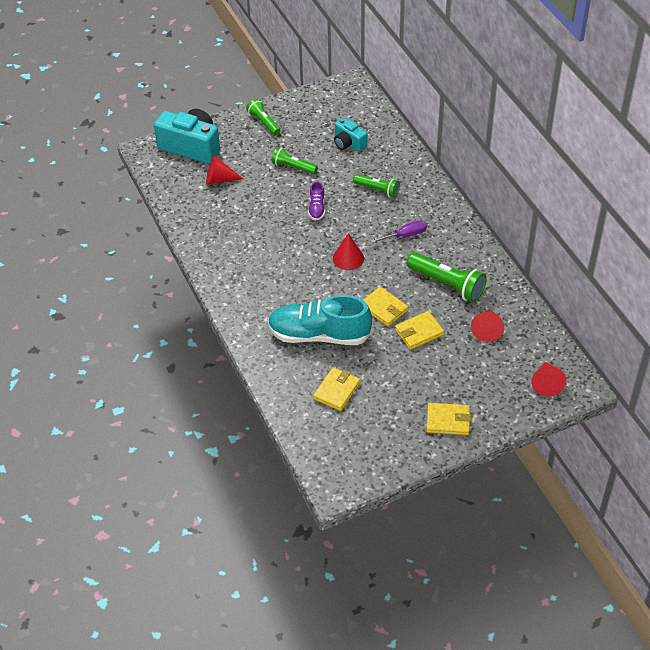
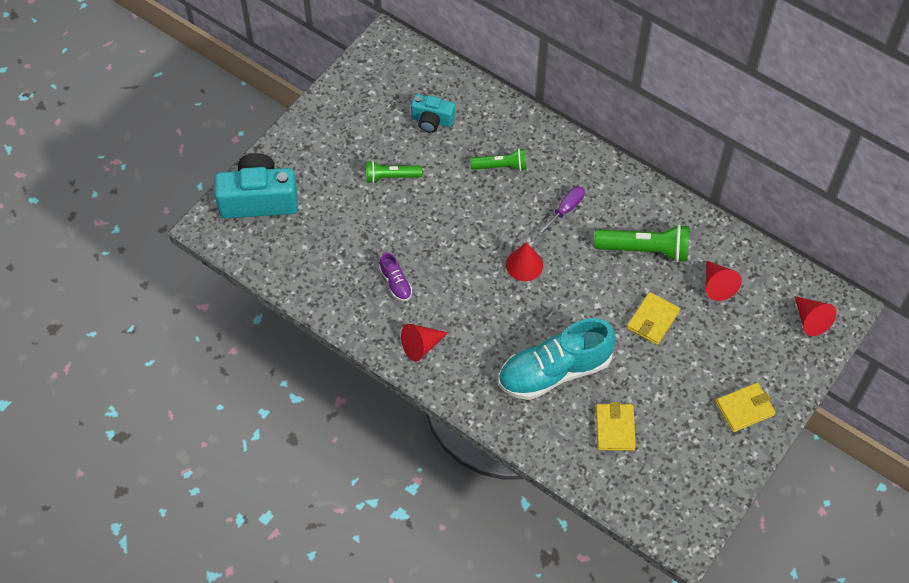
camera: 30 degrees left, 10 degrees up
(219, 179) = (319, 228): red cone -> red cone (421, 346)
(264, 122) = (320, 133): green flashlight -> none
(317, 208) = (451, 218): purple shoe -> purple shoe (395, 283)
(384, 308) = (600, 308): yellow wallet -> none

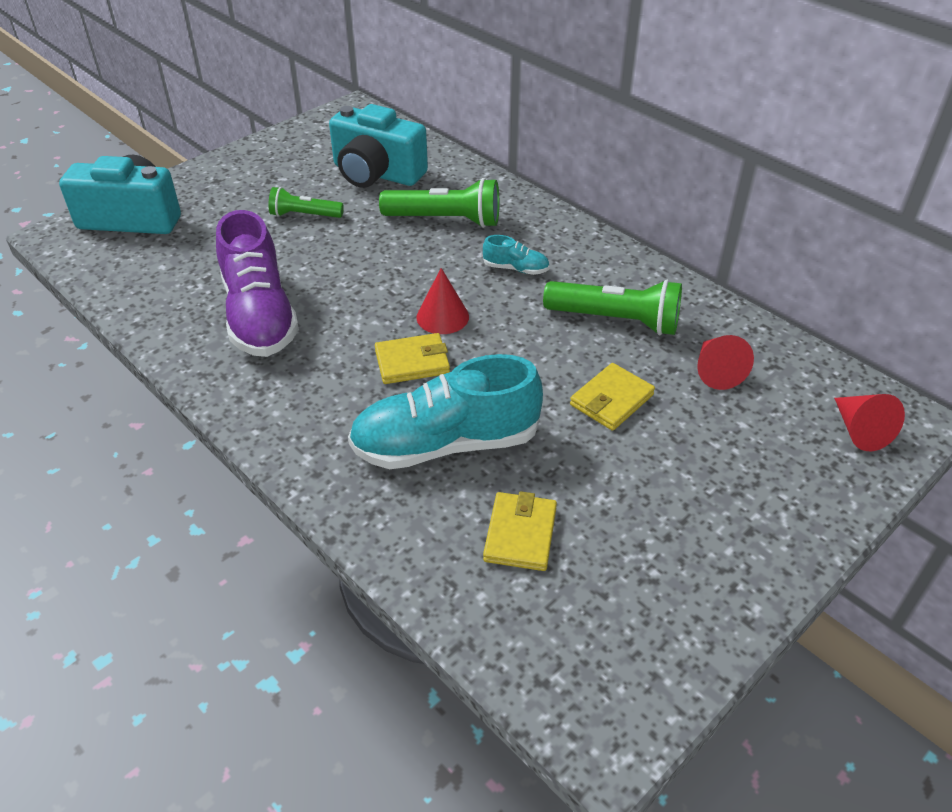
camera: 10 degrees right, 15 degrees down
(395, 283) = (260, 315): purple shoe -> purple shoe, size x2.29
(421, 346) = (261, 388): red cone -> none
(432, 121) = (376, 173): turquoise camera -> turquoise camera, size x1.78
(501, 166) = (445, 220): green flashlight -> green flashlight, size x1.63
(565, 210) = (516, 269): purple screwdriver -> turquoise shoe
(745, 409) = (744, 536): yellow wallet -> yellow wallet (412, 362)

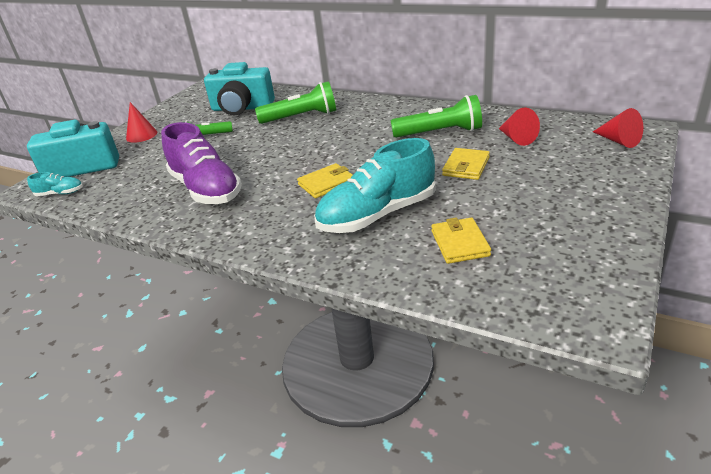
camera: 15 degrees left, 10 degrees down
(442, 317) = (331, 158): red cone -> red cone (141, 135)
(516, 269) = (361, 126): turquoise shoe -> turquoise shoe (60, 193)

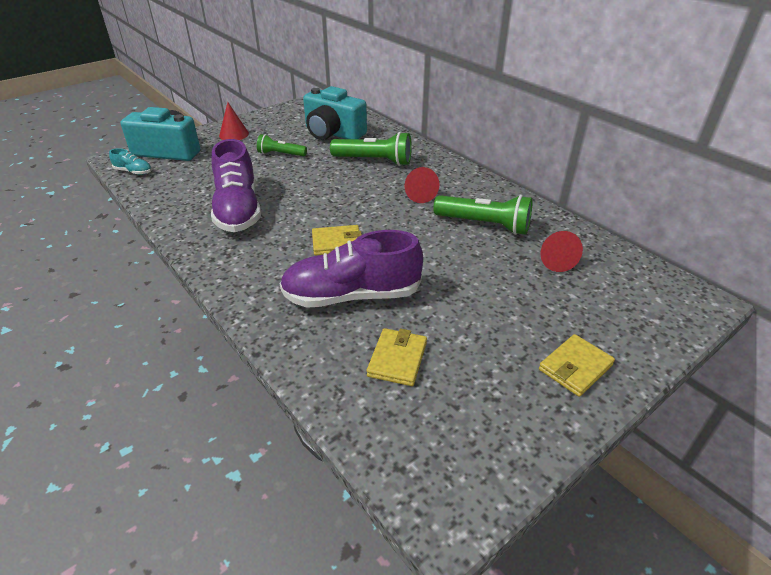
camera: 20 degrees right, 5 degrees up
(377, 215) = (352, 295): turquoise shoe -> purple shoe
(466, 167) = (476, 274): yellow wallet -> yellow wallet (575, 367)
(618, 141) = (662, 305): red cone -> red cone (419, 194)

